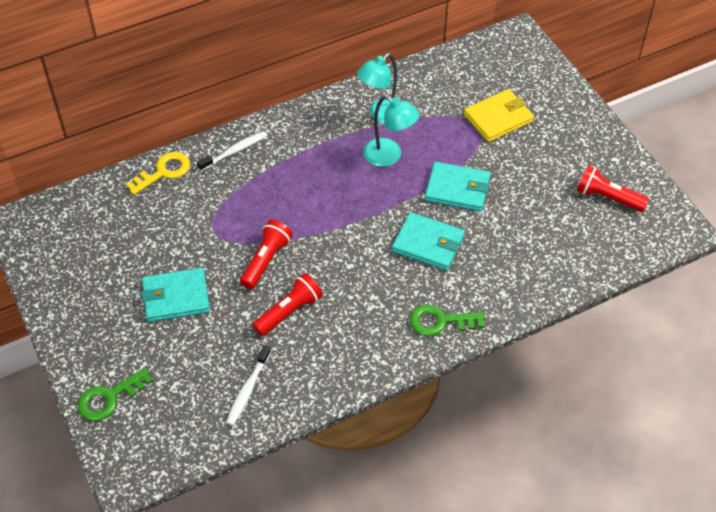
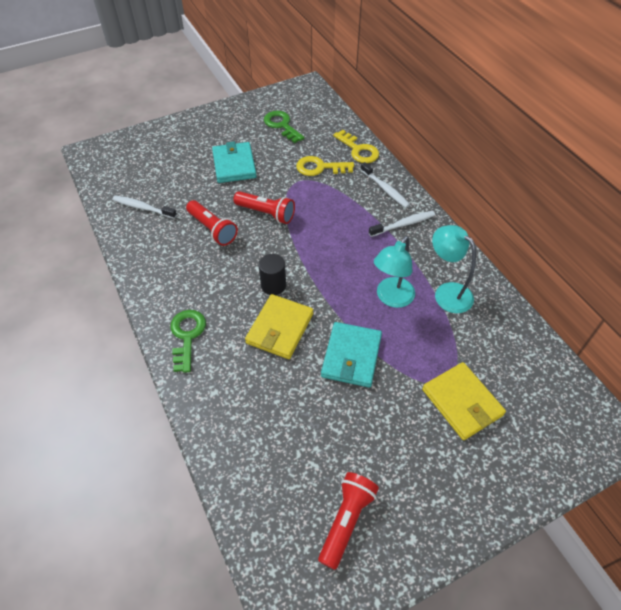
camera: 90 degrees right, 0 degrees up
(109, 398) = (152, 139): green key -> green key (281, 125)
(191, 210) = (320, 168): none -> yellow key
(290, 140) = (403, 224): none -> white toothbrush
(373, 250) = (273, 285): none -> black cylinder
(428, 244) = (280, 328): turquoise wallet -> yellow wallet

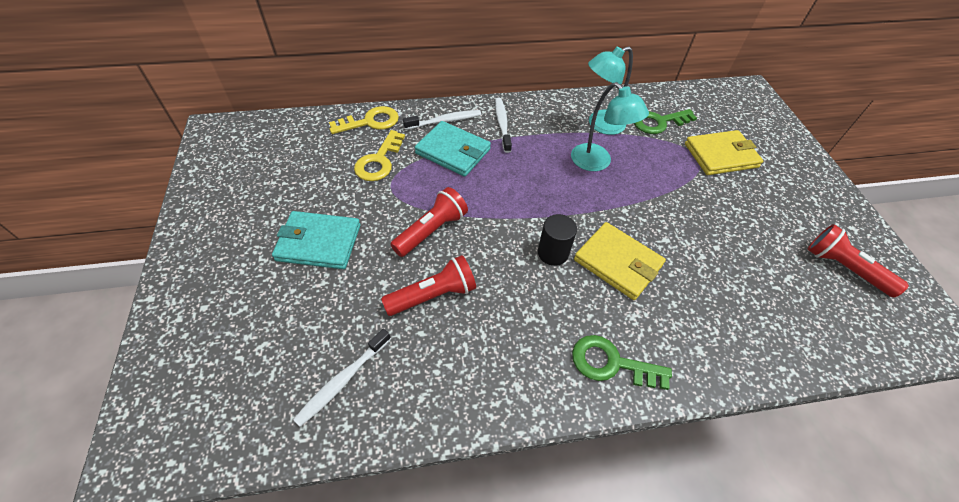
camera: 75 degrees left, 0 degrees up
(281, 125) = (274, 174): green key -> green key (659, 122)
(351, 356) = (663, 213): turquoise wallet -> turquoise wallet (453, 151)

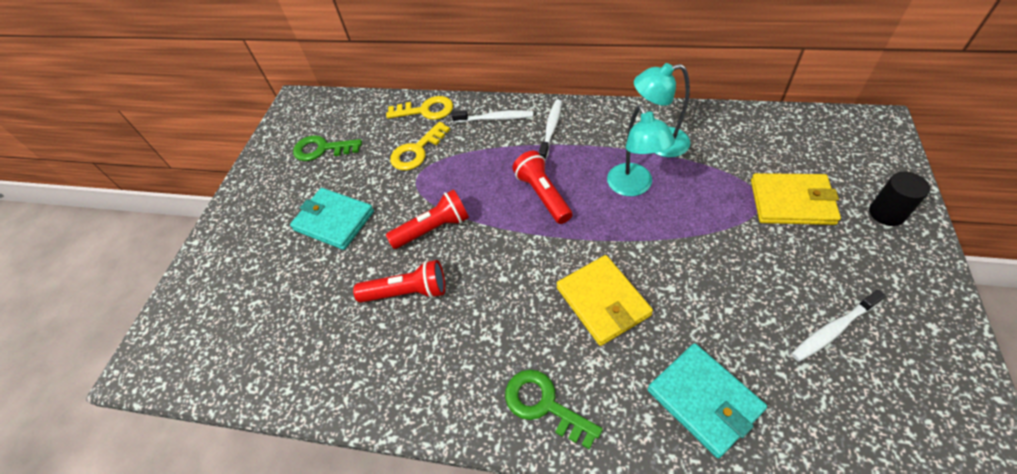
camera: 30 degrees right, 0 degrees up
(342, 380) = (301, 350): white toothbrush -> white toothbrush (832, 330)
(453, 151) = (489, 151): turquoise wallet -> turquoise wallet (704, 400)
(553, 253) = (539, 276): black cylinder -> black cylinder (887, 213)
(659, 122) = (731, 150): green key -> green key (322, 149)
(844, 268) = (889, 373): red flashlight -> red flashlight (543, 195)

